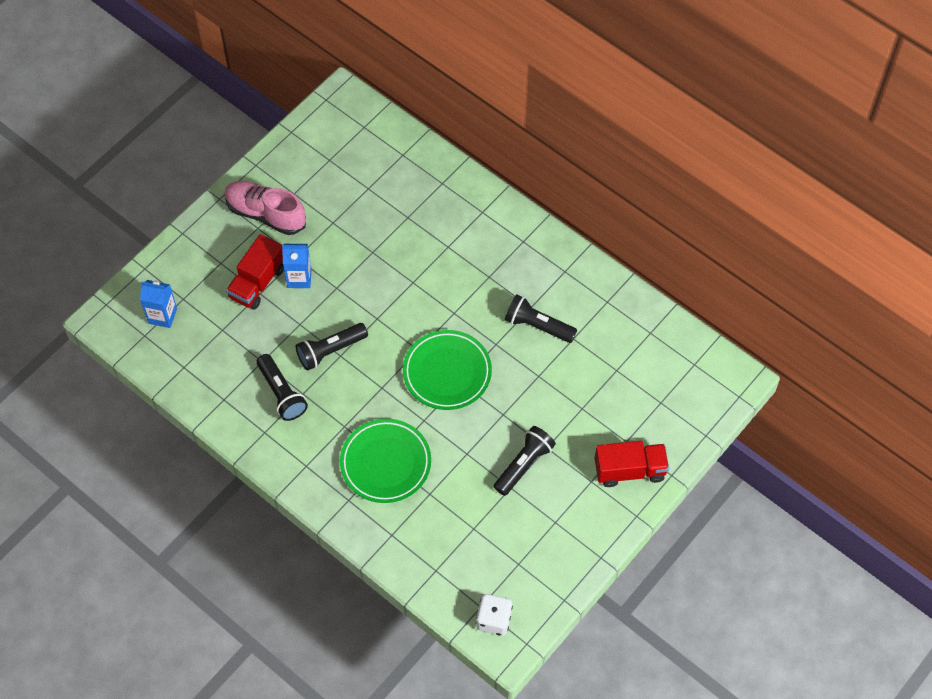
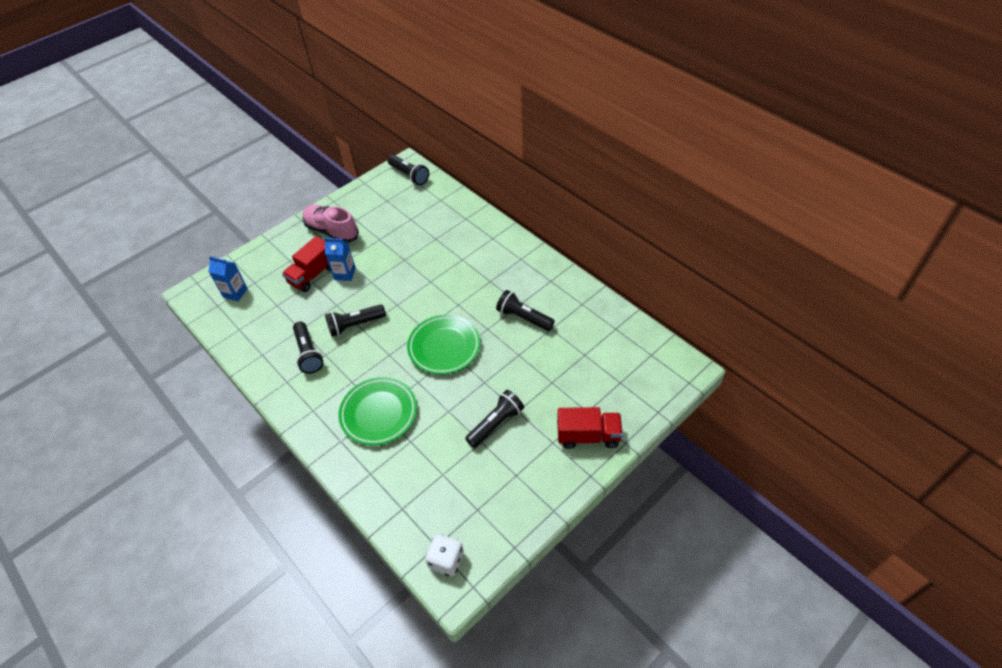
camera: 10 degrees right, 10 degrees down
(352, 116) = (409, 175): none -> black flashlight

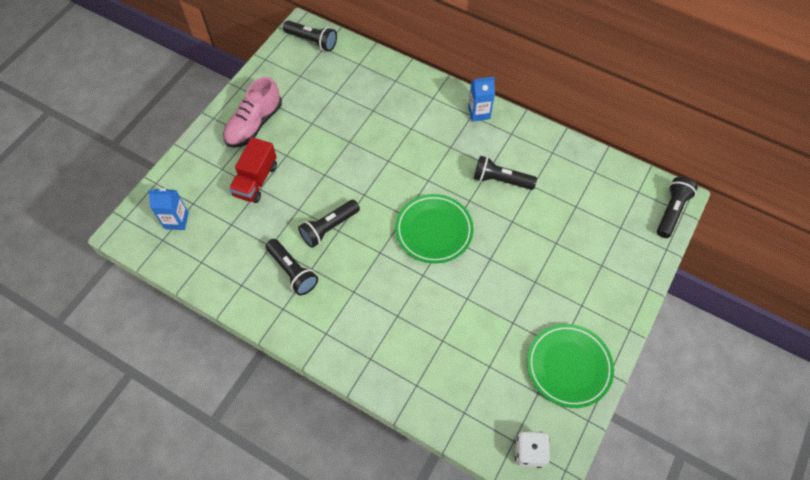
camera: 20 degrees left, 10 degrees up
(332, 231) = (254, 124): pink shoe -> pink shoe turned 75 degrees counterclockwise
(345, 273) = (291, 171): blue carton -> blue carton (479, 113)
(379, 413) = (397, 319): green plate -> green plate (568, 366)
(496, 424) = (519, 300): black flashlight -> black flashlight (671, 211)
(588, 436) = (612, 290): red truck -> none

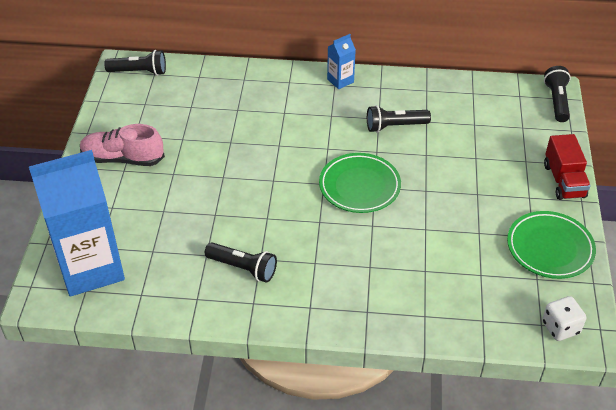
camera: 25 degrees left, 15 degrees down
(176, 220) = (91, 268): blue carton -> blue carton, size x2.36
(254, 124) = (123, 159): pink shoe -> pink shoe turned 90 degrees clockwise
(256, 180) = (155, 205): red truck -> red truck (564, 181)
(329, 228) = (256, 219): black flashlight -> none

